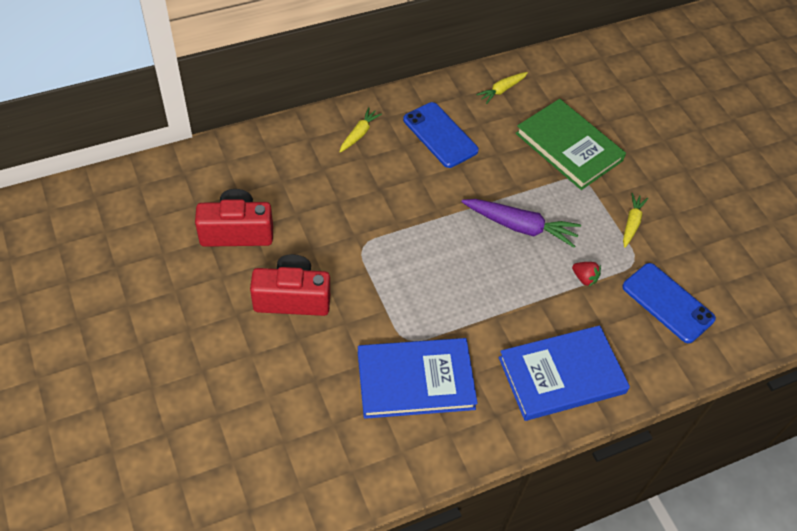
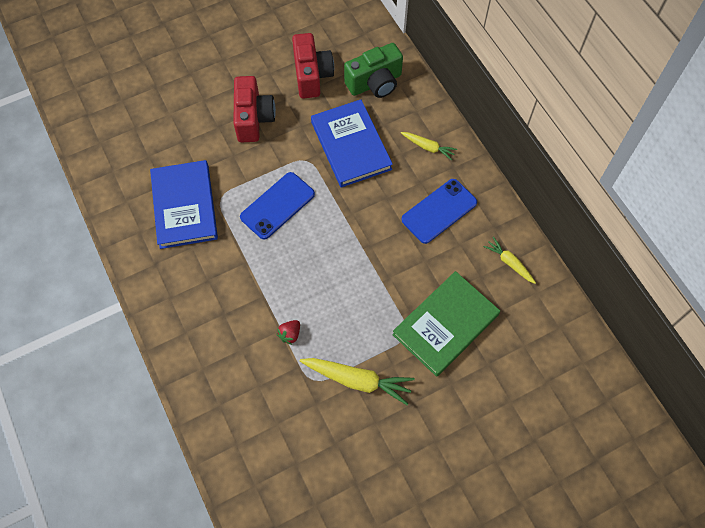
camera: 90 degrees right, 10 degrees up
(262, 170) = (375, 83): none -> green camera
(520, 227) = (341, 280): purple carrot -> none
(562, 375) = (191, 313): blue book -> blue book (350, 145)
(631, 223) = (358, 380): yellow carrot -> yellow carrot, size x1.72
(668, 303) = (269, 407): blue phone -> blue phone (277, 206)

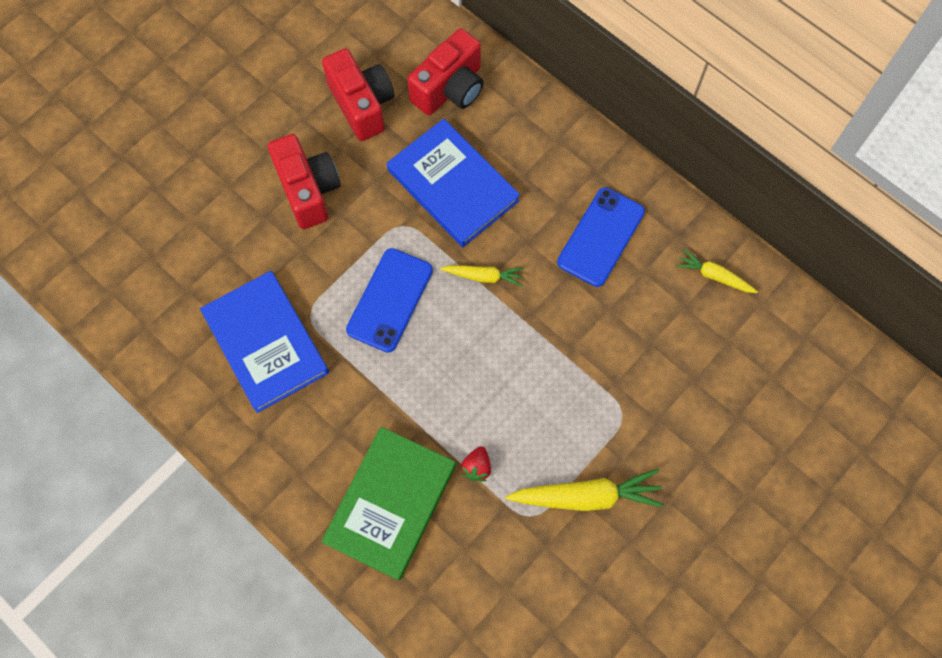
camera: 20 degrees left, 5 degrees up
(375, 83) = (450, 89): green camera -> red camera
(428, 147) = (553, 155): yellow carrot -> yellow carrot (484, 276)
(445, 325) = (667, 384): green book -> green book (391, 504)

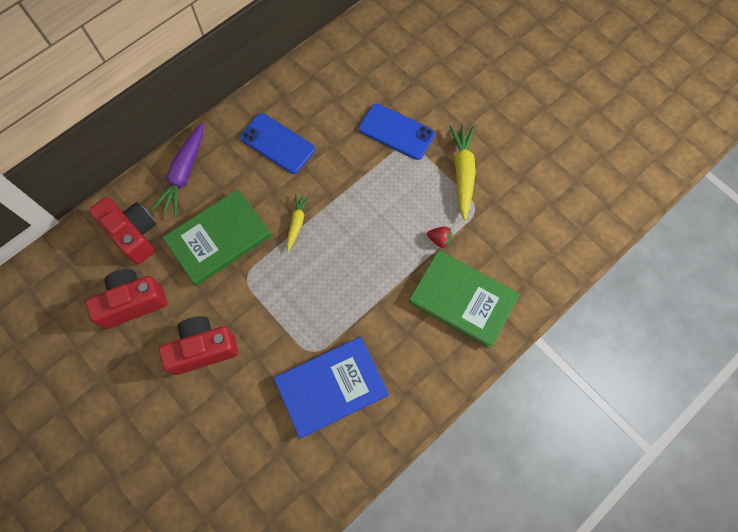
camera: 85 degrees left, 0 degrees up
(390, 300) = (307, 291): blue phone -> blue phone (396, 132)
(452, 186) = (219, 239): blue book -> green book
(540, 130) = (184, 174): none -> purple carrot
(714, 276) = (316, 79): yellow carrot -> none

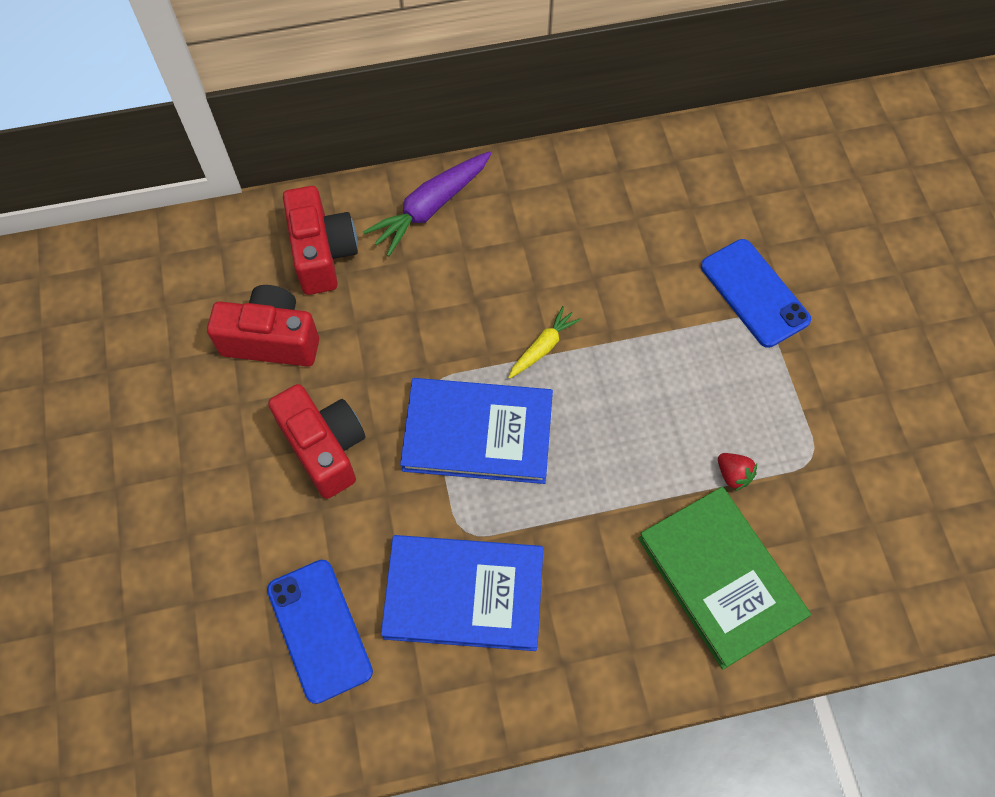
camera: 30 degrees right, 5 degrees down
(203, 349) = (325, 448): red camera -> red camera turned 45 degrees clockwise
(219, 239) = (427, 315): green book -> none
(277, 143) = (576, 228): blue phone -> blue phone (319, 630)
(288, 292) = (478, 433): none -> blue book
(462, 173) = (821, 399): yellow carrot -> none

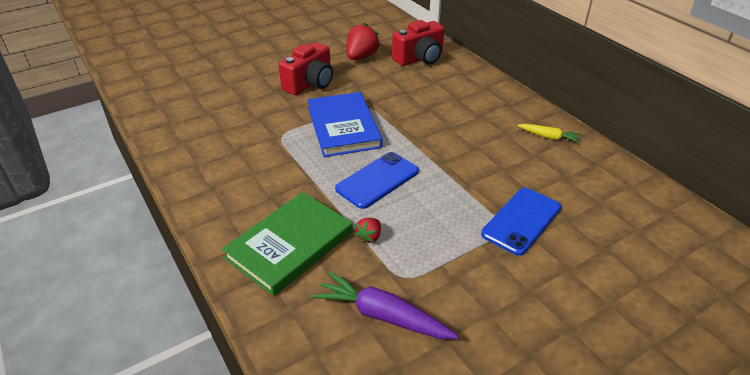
camera: 70 degrees right, 25 degrees down
(272, 340) = (361, 57): red camera -> red strawberry
(319, 630) = (211, 104): blue phone -> blue phone (377, 180)
(430, 208) = (474, 82): purple carrot -> purple carrot (382, 315)
(464, 594) = (244, 143): blue book -> none
(543, 347) = (413, 138): yellow carrot -> yellow carrot (549, 137)

